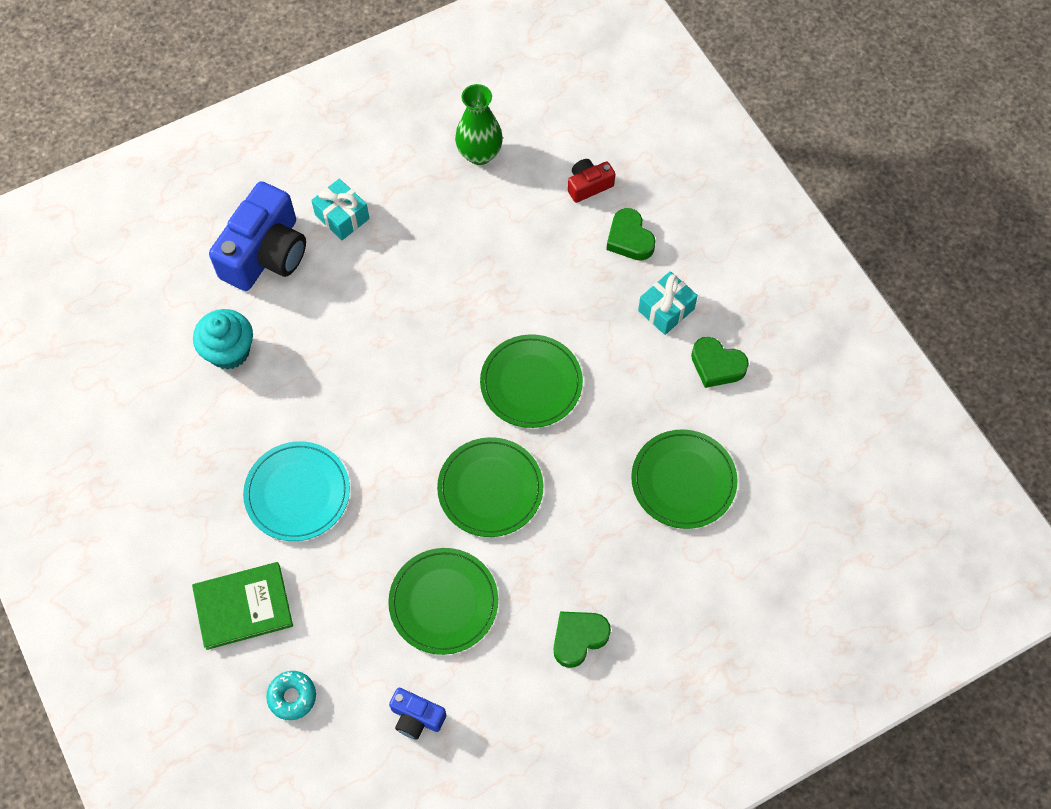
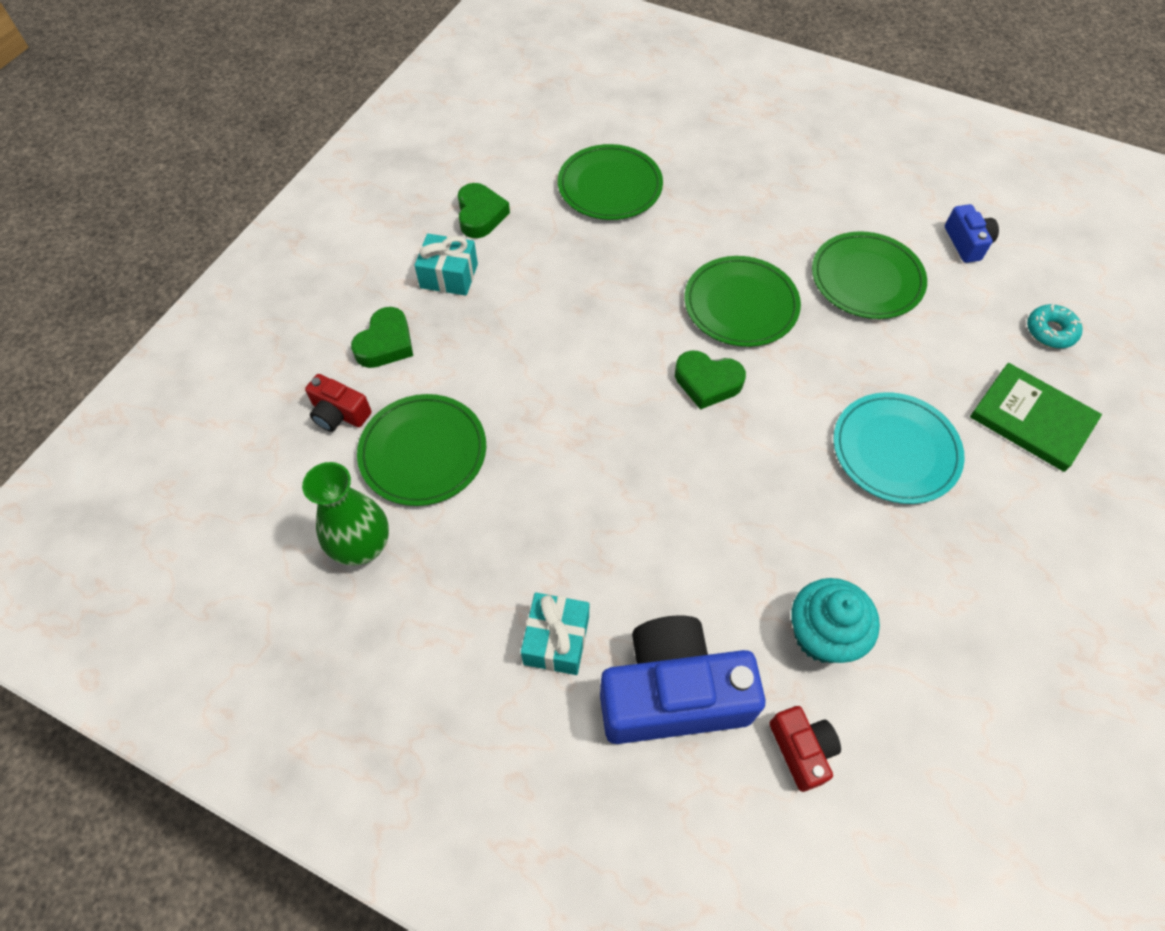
camera: 125 degrees left, 5 degrees down
(185, 293) = (801, 750): none -> red camera
(531, 383) = (612, 333): green plate -> green plate (423, 452)
(578, 638) = (801, 183): green heart -> green heart (707, 382)

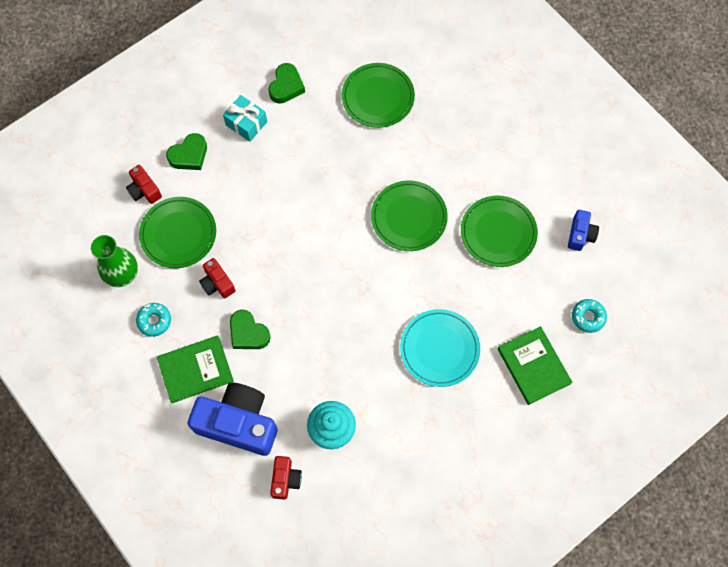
camera: 25 degrees right, 10 degrees up
(449, 594) = (154, 321): none -> turquoise donut
(521, 496) = (217, 283): none -> red camera
(556, 640) = (195, 370): turquoise gift -> green book
(707, 382) = (358, 260): green heart -> green heart (248, 333)

